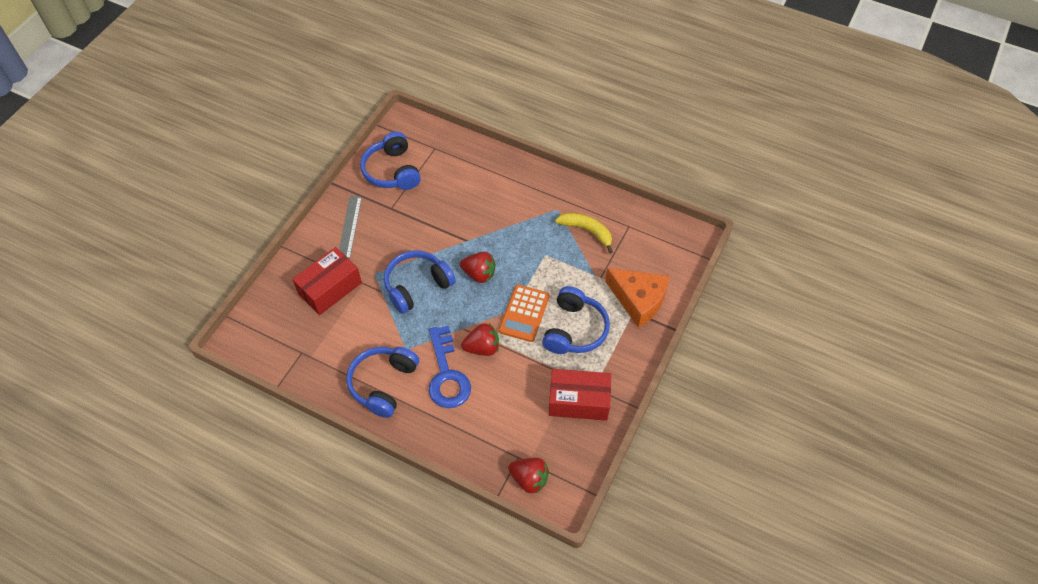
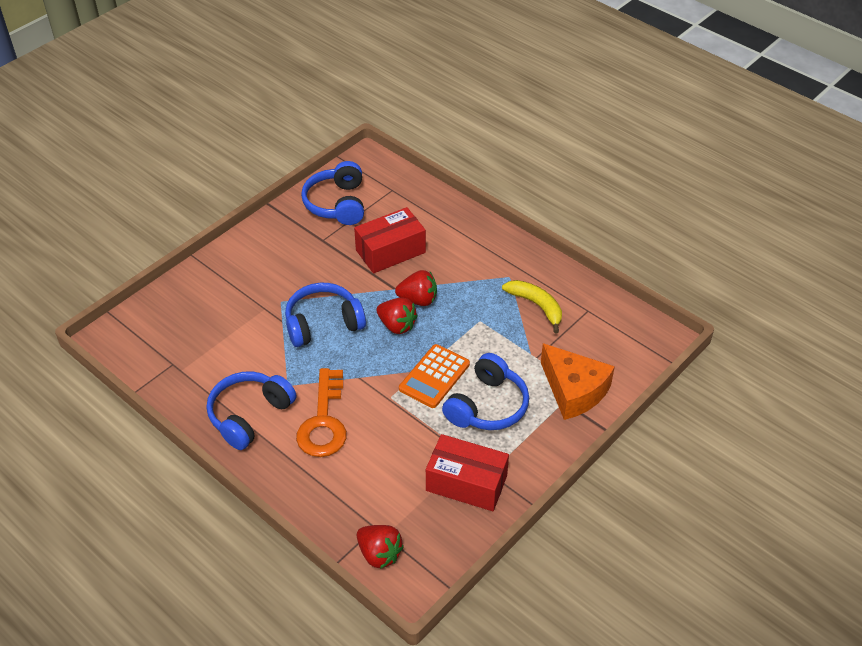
camera: 15 degrees right, 10 degrees down
(330, 288) = (227, 306): red box -> red box (390, 251)
(349, 227) = (270, 250): grey ruler -> none
(447, 375) = (323, 421): blue key -> orange key
(482, 348) = (374, 402): red strawberry -> red strawberry (418, 300)

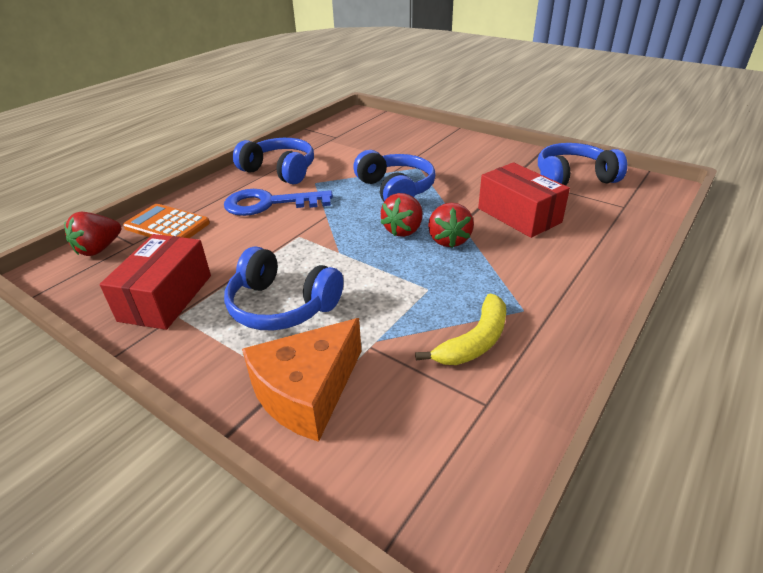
camera: 85 degrees right, 10 degrees down
(323, 421) = (269, 204): orange key -> blue key
(434, 376) = (329, 261): orange calculator -> orange calculator (167, 225)

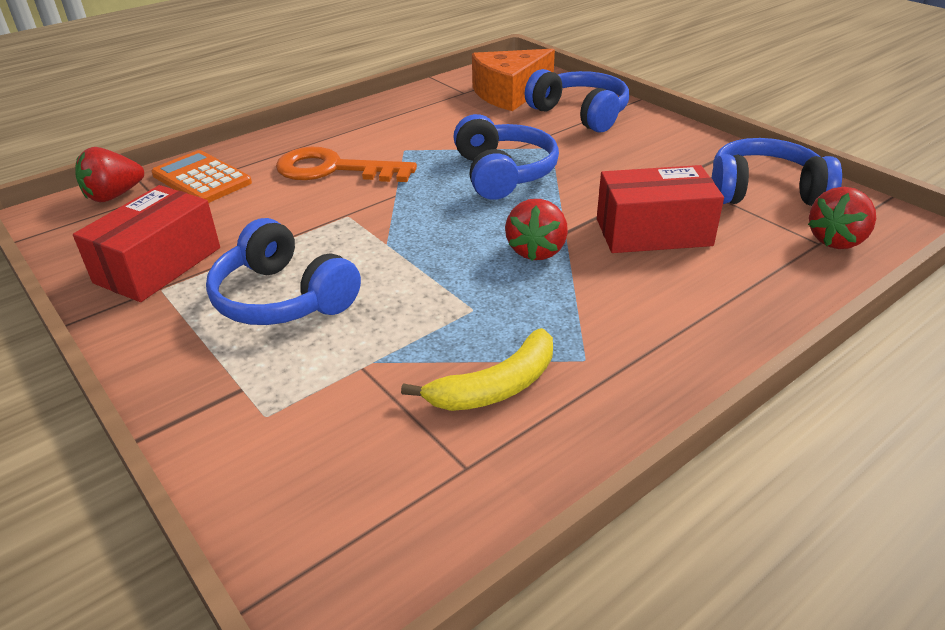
camera: 15 degrees right, 0 degrees up
(269, 204) = (333, 169): blue key -> orange key
(280, 171) = (368, 129): blue headphones -> blue headphones (580, 114)
(306, 392) = (258, 406): orange cheese -> orange cheese (509, 93)
(403, 230) = (484, 228): red strawberry -> red strawberry (836, 240)
(519, 215) = (653, 232): red box -> red box turned 75 degrees counterclockwise

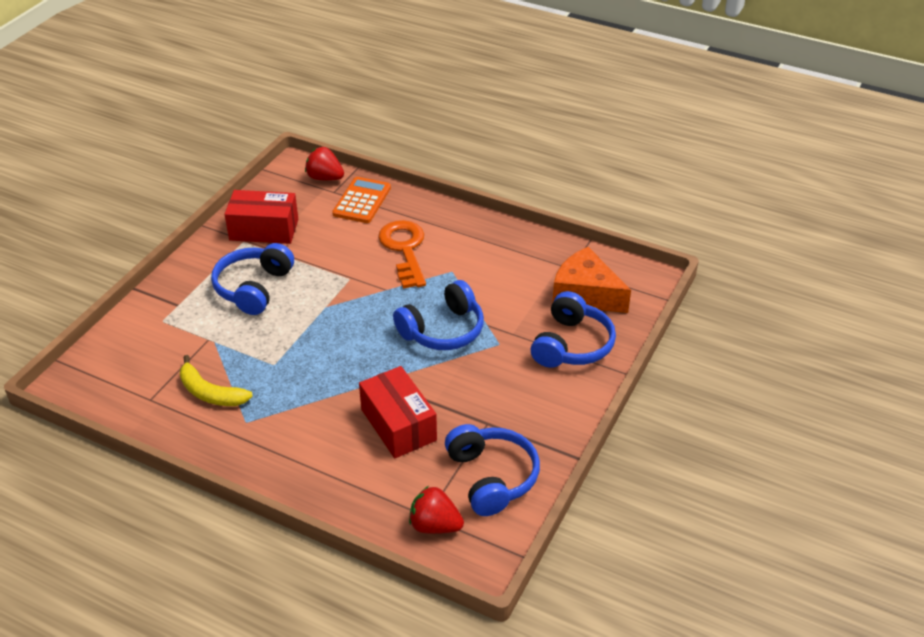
camera: 65 degrees right, 5 degrees up
(536, 250) = (348, 374): red strawberry -> none

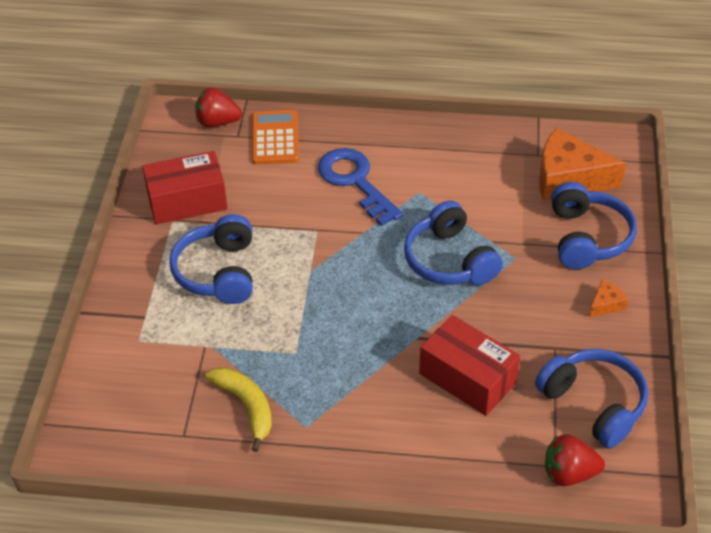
camera: 20 degrees left, 5 degrees up
(210, 393) = (246, 406): yellow banana -> yellow banana turned 135 degrees counterclockwise
(404, 250) = (355, 182): orange key -> blue key
(443, 330) = (449, 260): blue headphones -> blue headphones turned 120 degrees clockwise
(553, 402) = (606, 304): none -> orange cheese

